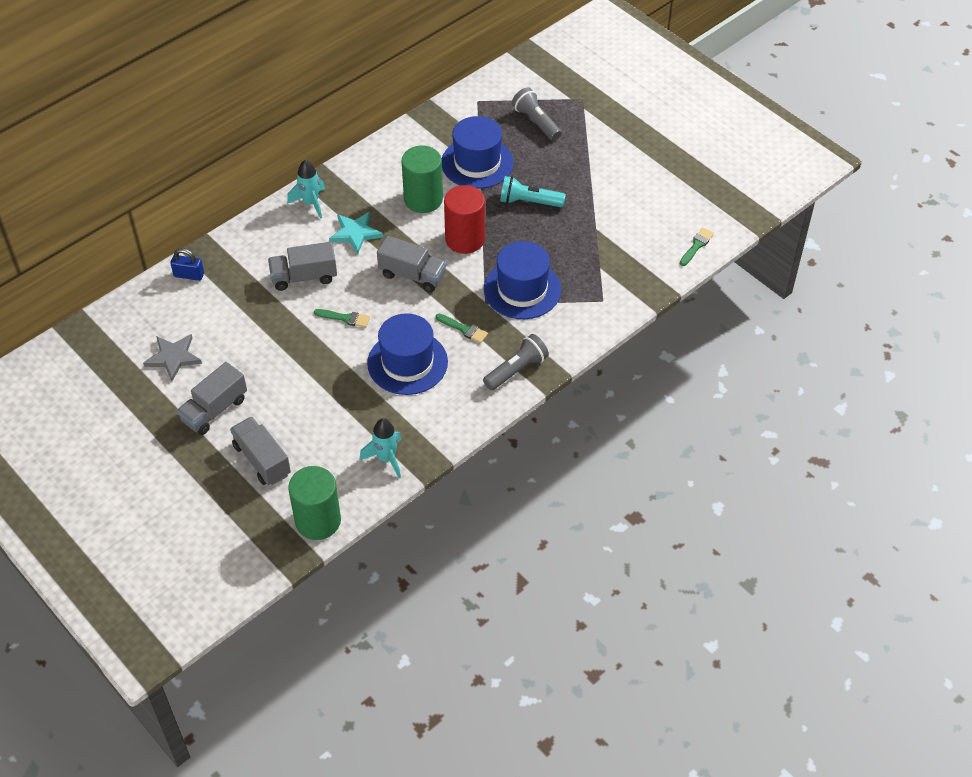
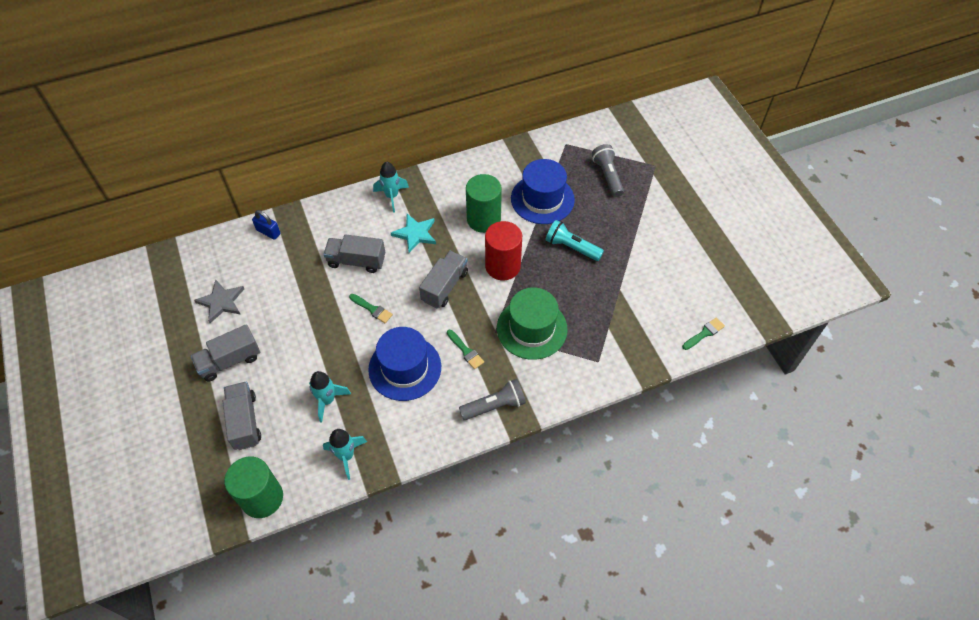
camera: 20 degrees right, 5 degrees up
(340, 415) = (327, 400): none -> turquoise rocket
(412, 275) = (444, 286): grey truck -> grey truck turned 105 degrees counterclockwise
(522, 289) = (532, 328): blue hat -> green hat

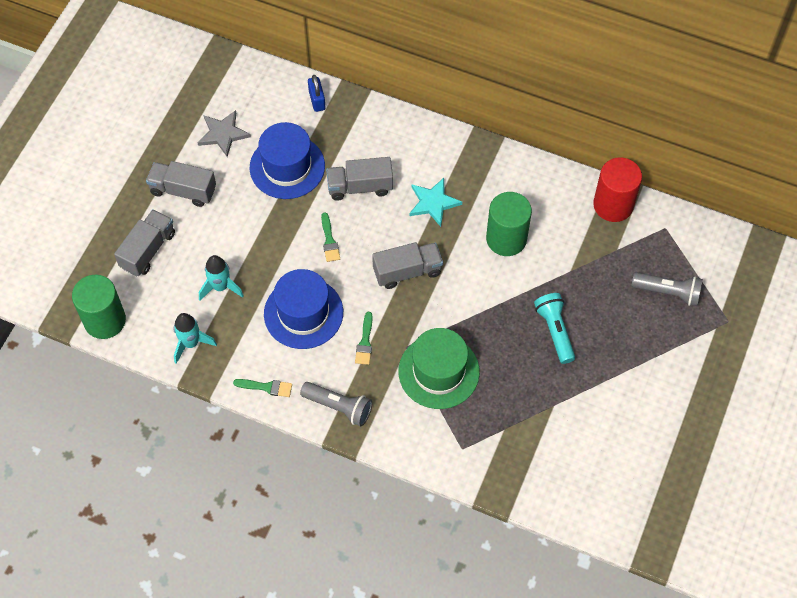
camera: 45 degrees right, 5 degrees up
(356, 261) = (360, 187): grey truck -> grey truck turned 60 degrees counterclockwise
(392, 196) = (450, 150): turquoise rocket -> none
(502, 266) = (475, 296): red cylinder -> red cylinder (613, 205)
(542, 199) = (580, 264): blue hat -> blue hat (287, 167)
(607, 176) = (668, 292): grey flashlight -> grey flashlight turned 75 degrees clockwise
(704, 333) = (582, 510): green brush -> green brush (266, 387)

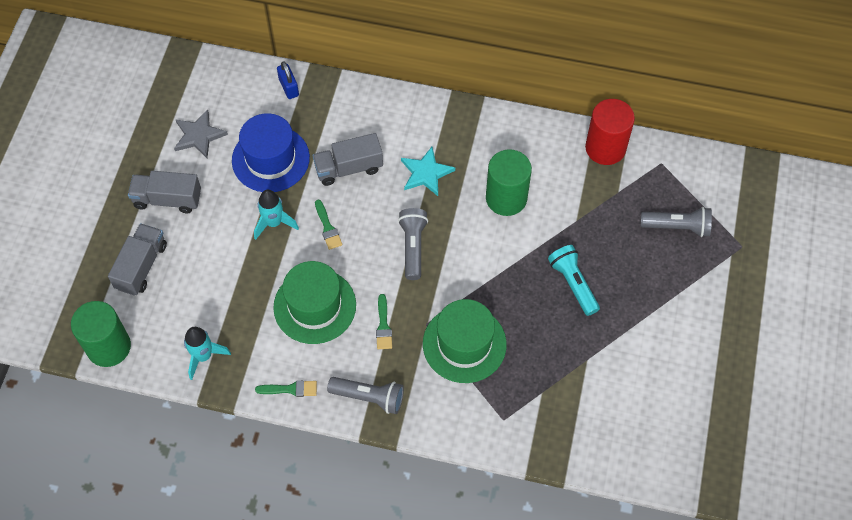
camera: 10 degrees left, 0 degrees up
(221, 287) = (224, 293): turquoise rocket -> turquoise rocket (274, 223)
(303, 313) = (314, 306): blue hat -> green hat
(407, 271) = (413, 247): grey truck -> grey flashlight

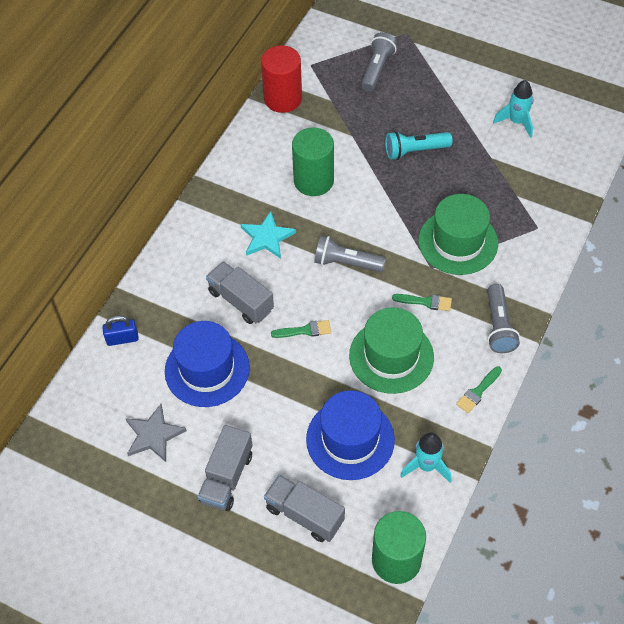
camera: 75 degrees left, 5 degrees down
(220, 288) = (350, 439): none -> blue hat
(274, 223) = (286, 378): turquoise rocket -> turquoise rocket (516, 122)
(290, 389) = (478, 391): green brush -> green brush turned 150 degrees counterclockwise
(348, 168) = (241, 301): grey truck -> grey truck turned 135 degrees clockwise
(369, 397) = (498, 326): grey flashlight -> grey flashlight turned 150 degrees clockwise

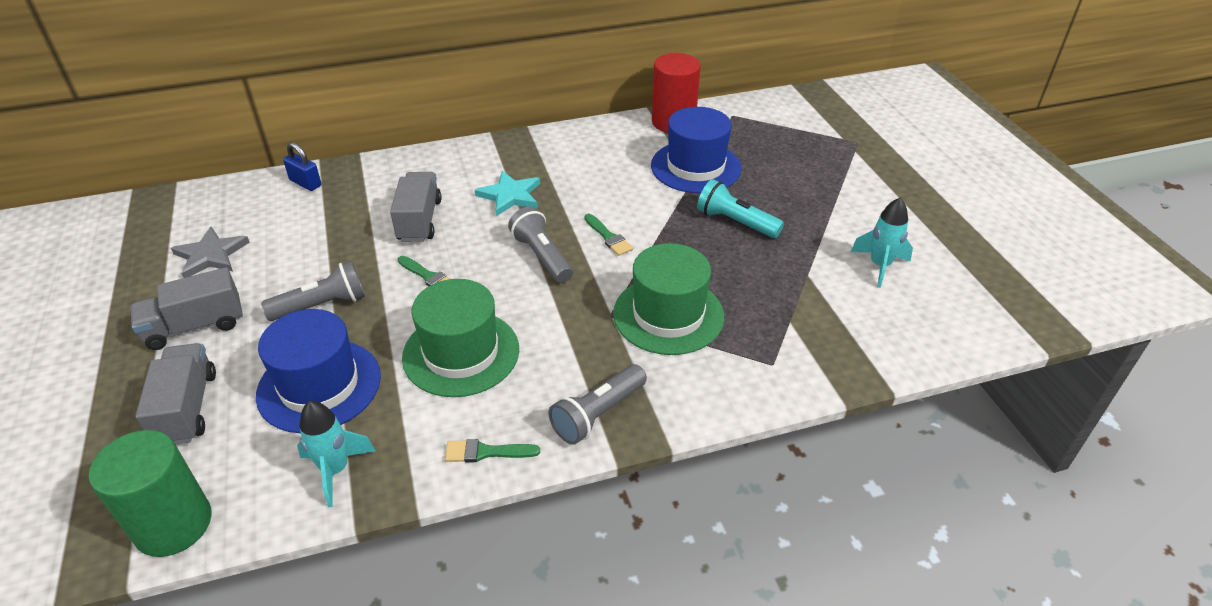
camera: 45 degrees right, 15 degrees down
(207, 369) = (318, 244): blue hat -> blue hat (695, 167)
(313, 181) = (610, 185): green cylinder -> none
(377, 69) = (790, 149): grey flashlight -> grey flashlight (322, 305)
(425, 302) = (561, 337): green brush -> green brush (608, 237)

